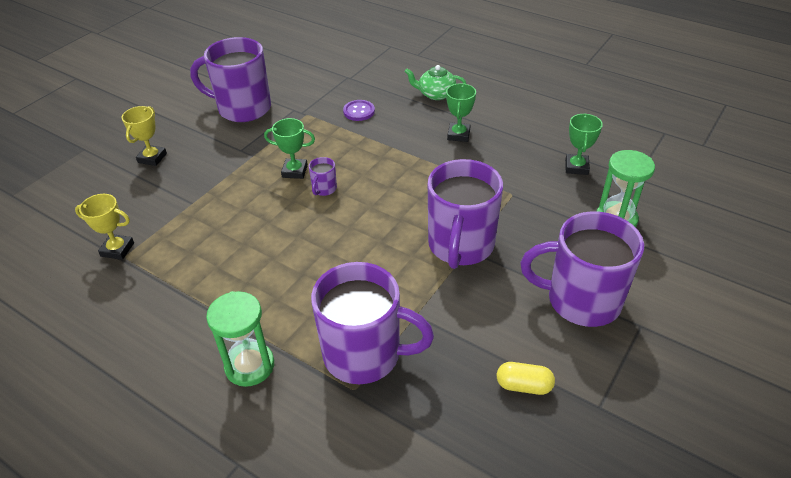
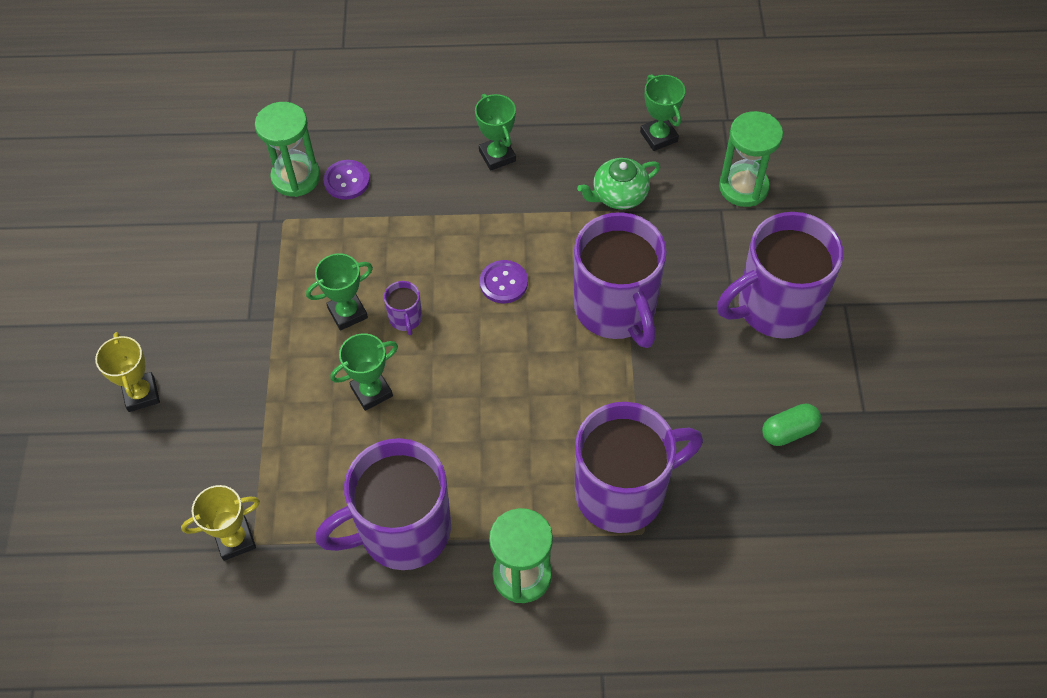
camera: 35 degrees left, 15 degrees up
(243, 108) = (187, 254): purple mug -> purple mug (402, 530)
(267, 215) = (371, 392): none -> green trophy
(333, 99) = (296, 177): none -> green hourglass
(400, 198) = (503, 283): none -> purple button
(436, 94) = (420, 105): green teapot -> green teapot (619, 195)
(523, 386) = (789, 431): yellow capsule -> green capsule

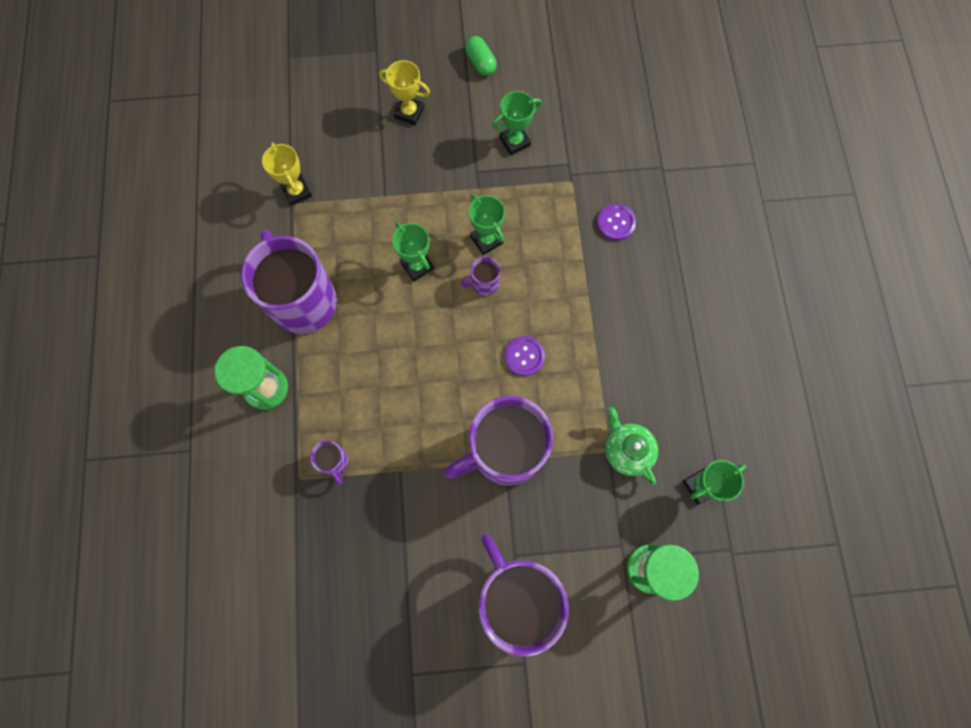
camera: 85 degrees right, 15 degrees up
(141, 394) = (409, 112): yellow trophy -> yellow trophy turned 45 degrees clockwise
(296, 177) = (614, 184): green hourglass -> none
(497, 156) = (658, 341): green trophy -> green trophy (514, 141)
(623, 491) = (334, 462): purple mug -> purple mug, size x0.41
(789, 431) = (391, 603): green capsule -> green capsule (480, 63)

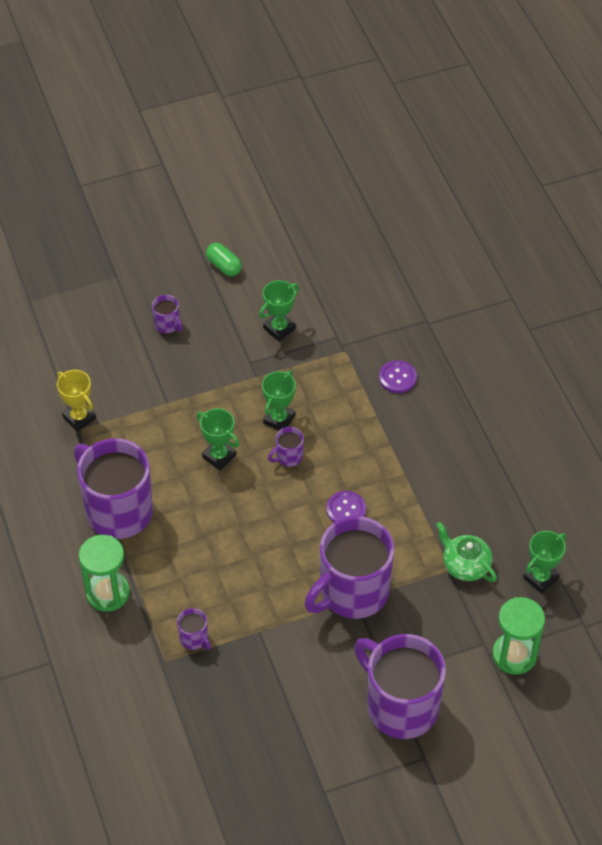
camera: 15 degrees left, 20 degrees down
(409, 112) = (167, 324): yellow trophy -> purple mug
(486, 240) = (279, 419): green trophy -> green trophy turned 75 degrees clockwise

